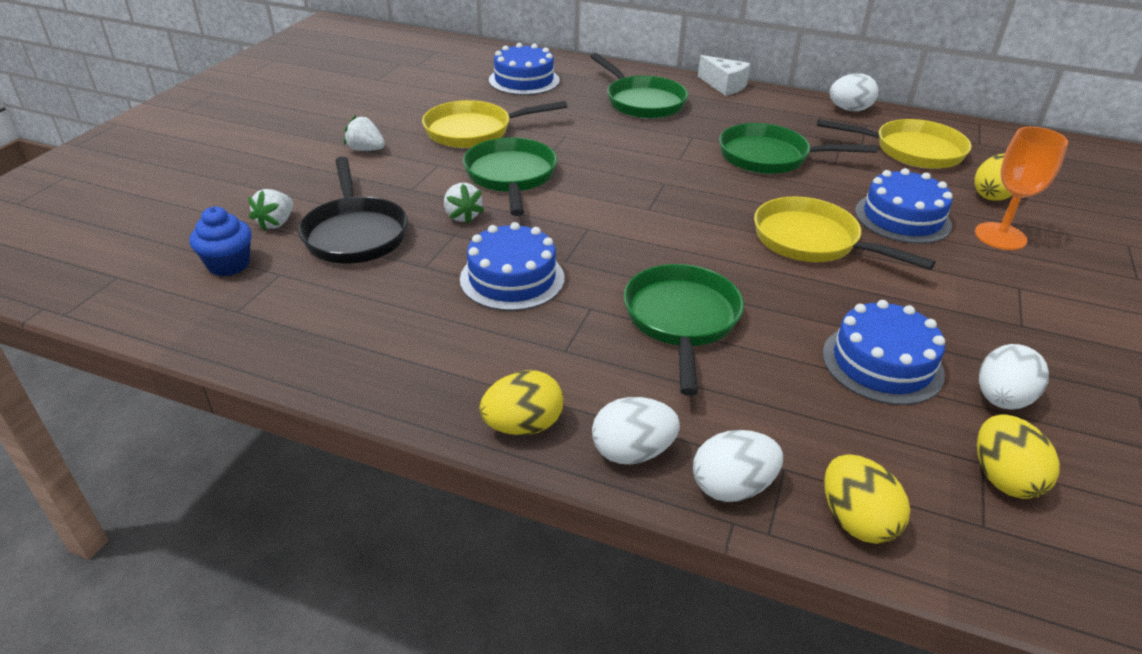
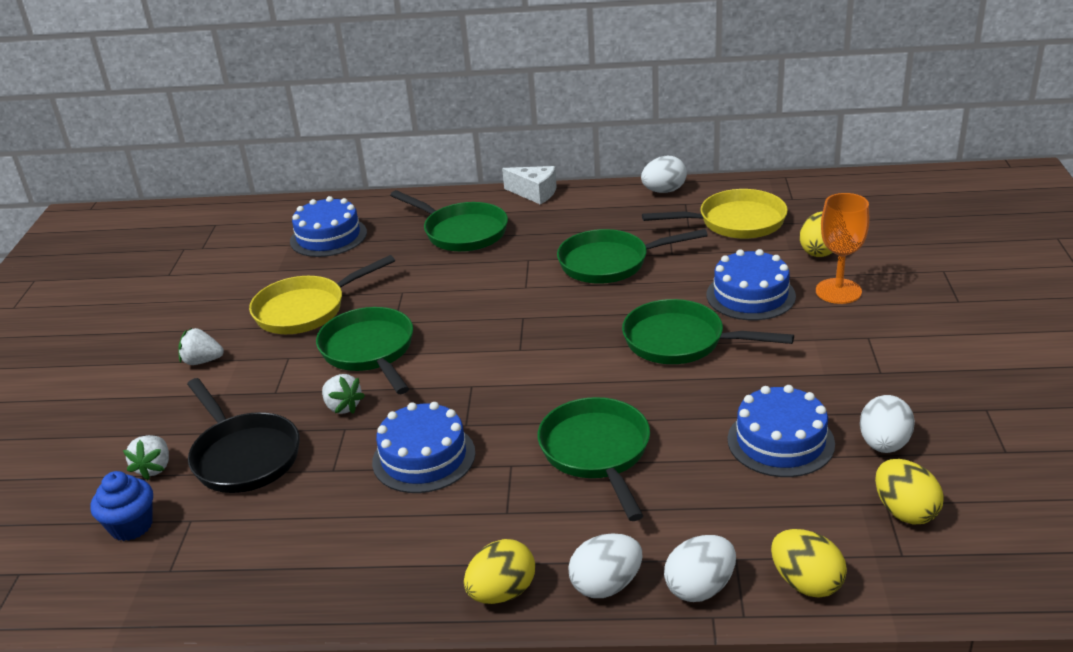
camera: 15 degrees left, 5 degrees down
(812, 241) = (681, 341): yellow pan -> green pan

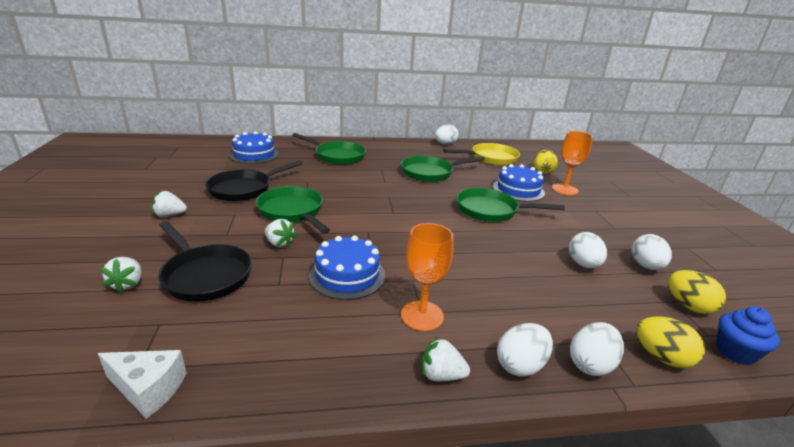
camera: 15 degrees left, 5 degrees down
(131, 526) = (103, 330): blue cupcake -> blue cupcake (735, 352)
(306, 310) = (244, 189): yellow pan -> black pan
(502, 593) = (441, 375): yellow egg -> white strawberry
(505, 517) = (422, 315): none -> orange goblet
(535, 193) = (374, 142): white cheese -> white cheese (148, 389)
(597, 453) = (469, 272): green pan -> none
(780, 441) = (583, 264): blue cake -> white egg

